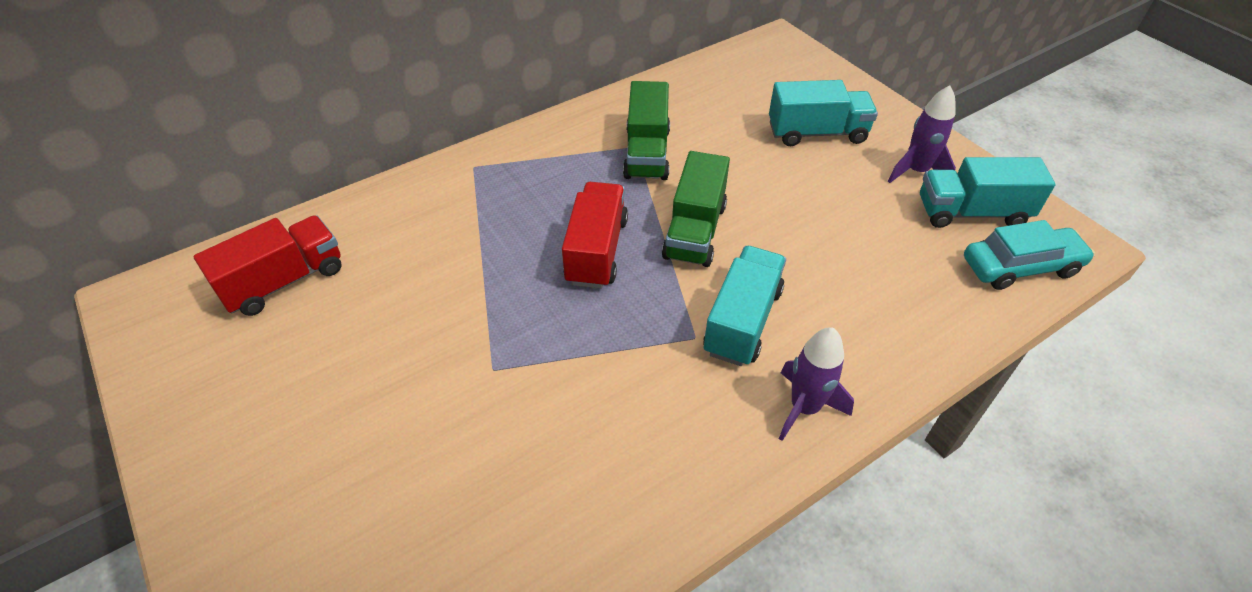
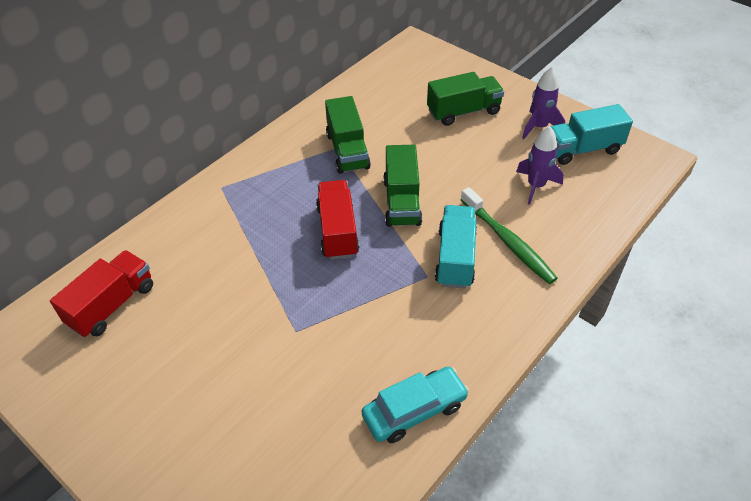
camera: 15 degrees left, 0 degrees up
(804, 408) = (513, 306): purple rocket -> purple rocket (536, 186)
(817, 133) = (463, 112): turquoise truck -> green truck
(825, 316) = (508, 242): none -> green toothbrush
(1020, 267) = (623, 180): turquoise car -> turquoise car (414, 410)

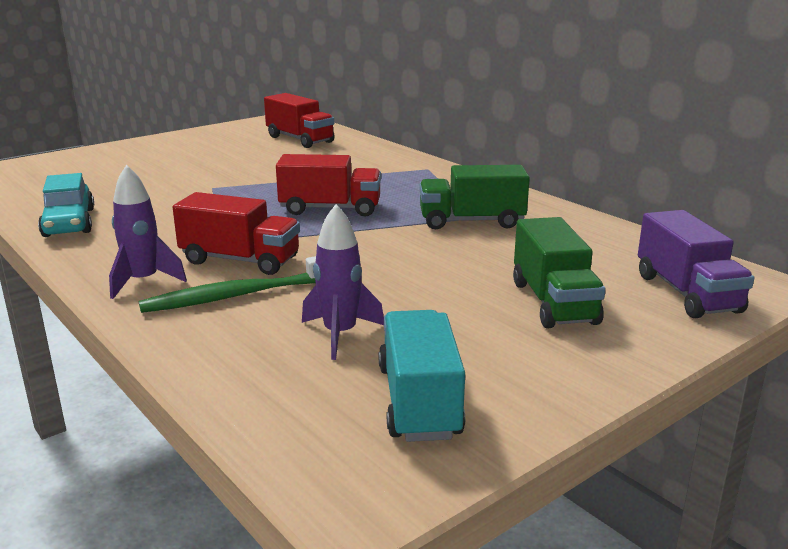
camera: 100 degrees right, 25 degrees down
(401, 202) = (359, 241): green truck -> none
(434, 68) = (686, 293): none -> purple truck
(455, 258) = (240, 260): turquoise truck -> red truck
(539, 127) = (499, 365): purple rocket -> purple rocket (143, 282)

